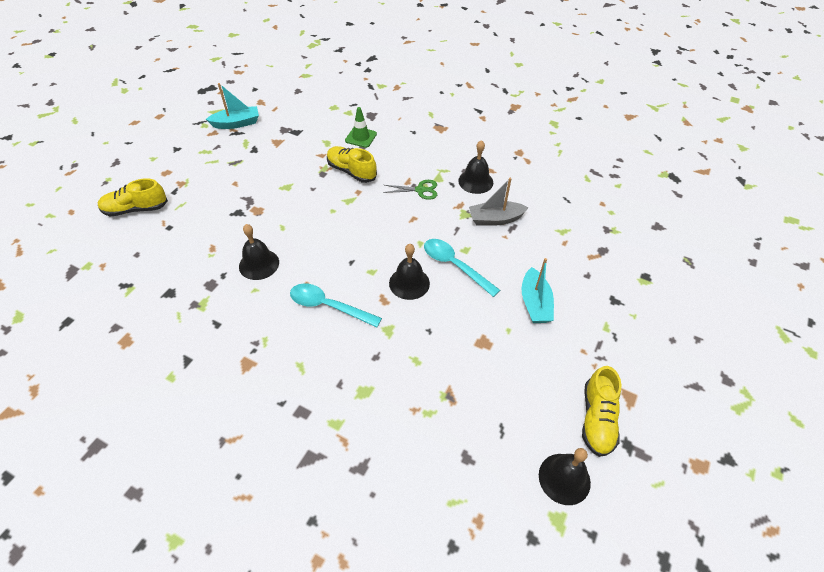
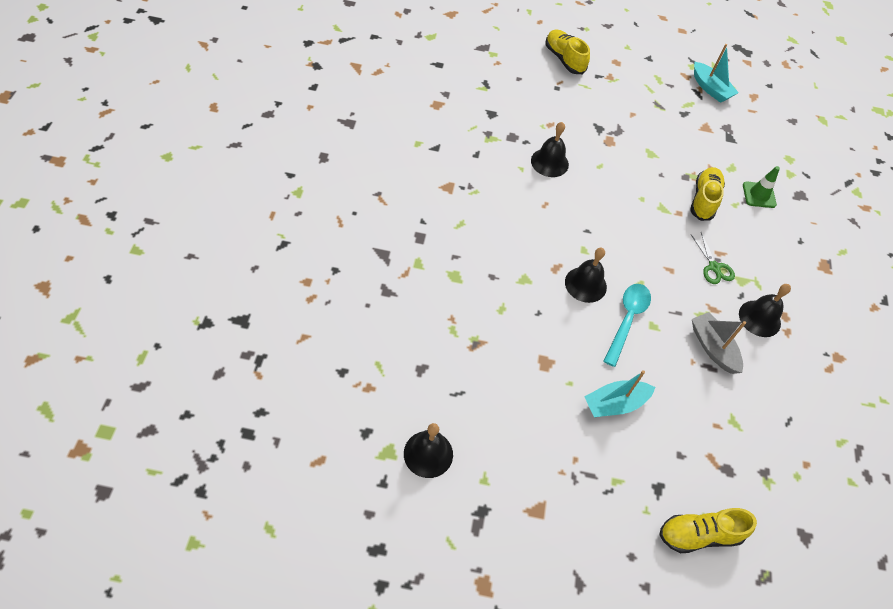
camera: 65 degrees right, 5 degrees up
(328, 306) = (529, 227): turquoise spoon -> none
(597, 419) = (500, 479): yellow shoe -> yellow shoe (699, 535)

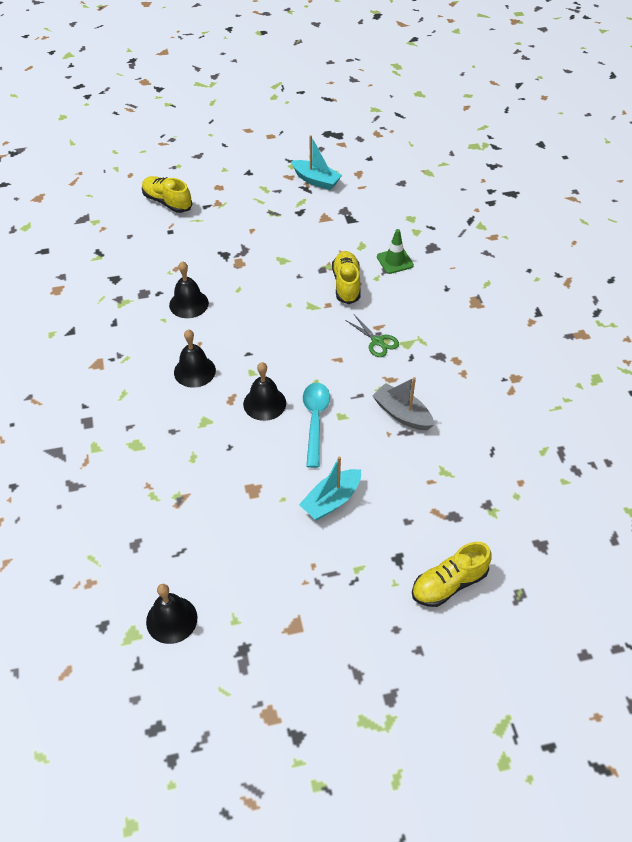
camera: 15 degrees left, 5 degrees down
(759, 318) = (434, 371): black bell -> black bell (194, 371)

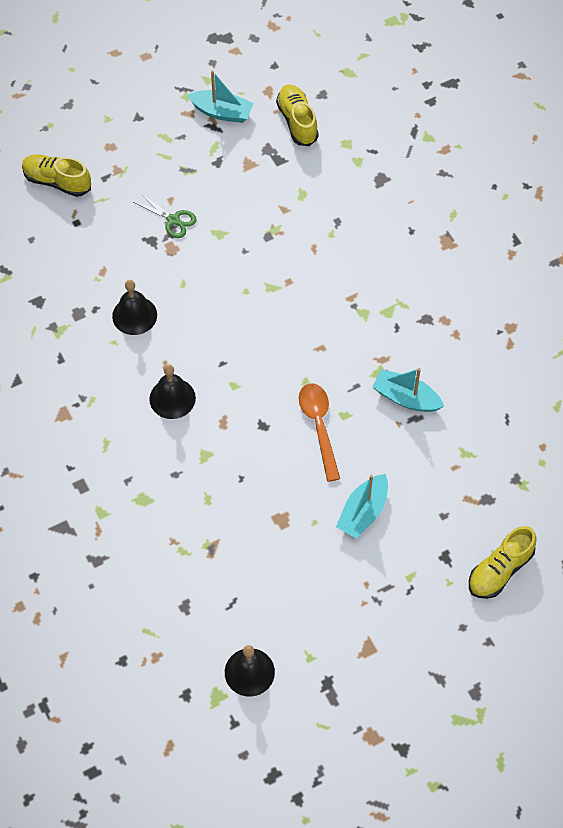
camera: 15 degrees left, 10 degrees up
(264, 403) = (260, 419): black bell -> none
(315, 420) = (319, 426): turquoise spoon -> orange spoon
(346, 284) = (300, 250): yellow shoe -> yellow shoe (297, 121)
(377, 341) = (356, 316): green scissors -> green scissors (173, 220)
(395, 261) = (345, 207): green traffic cone -> none
(402, 414) = (406, 398): grey boat -> turquoise boat

